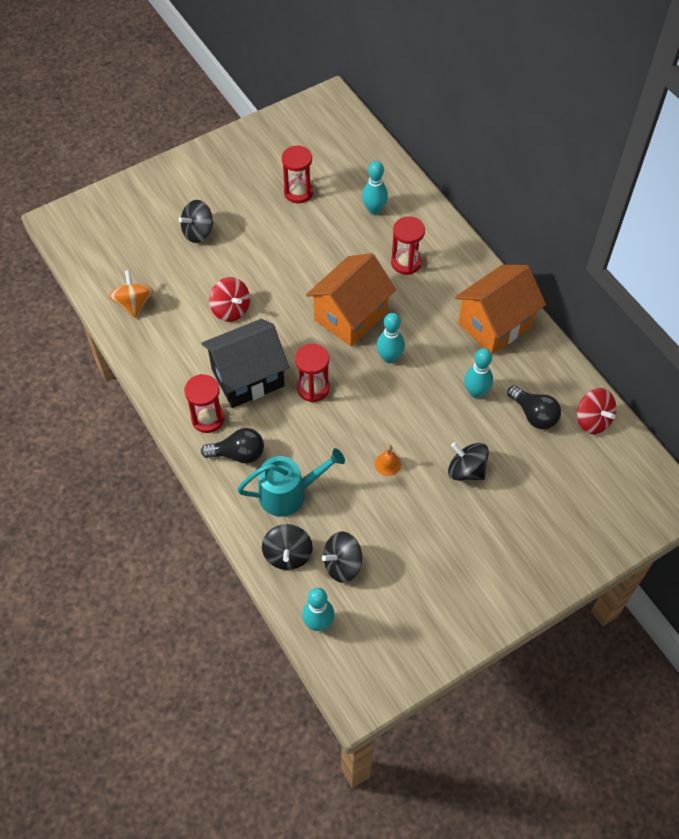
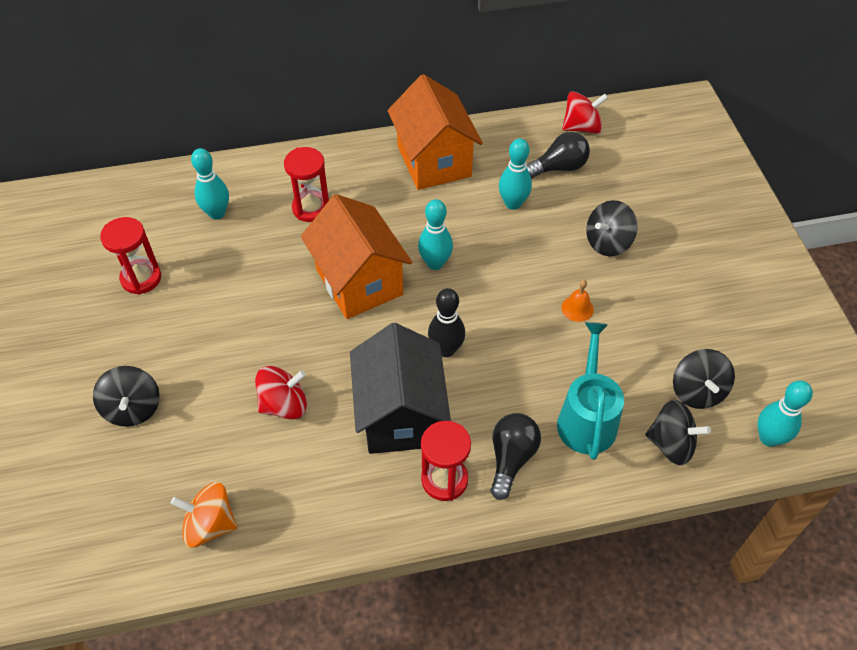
camera: 70 degrees left, 5 degrees down
(313, 388) = (446, 349): red hourglass -> black bowling pin

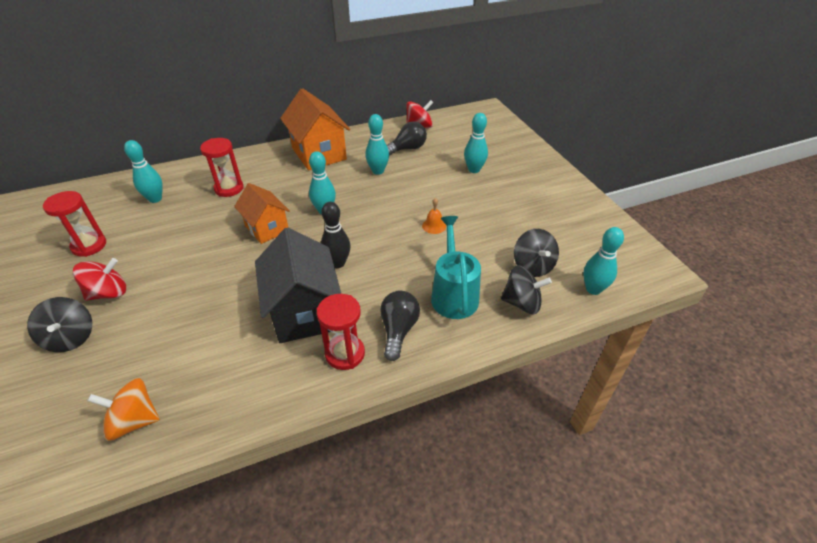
camera: 10 degrees left, 10 degrees down
(284, 405) = (206, 317): red spinning top -> red spinning top (108, 293)
(359, 282) = (267, 228): orange house -> orange house, size x0.64
(608, 242) = (448, 185): black spinning top -> none
(648, 218) = (474, 170): none -> turquoise bowling pin

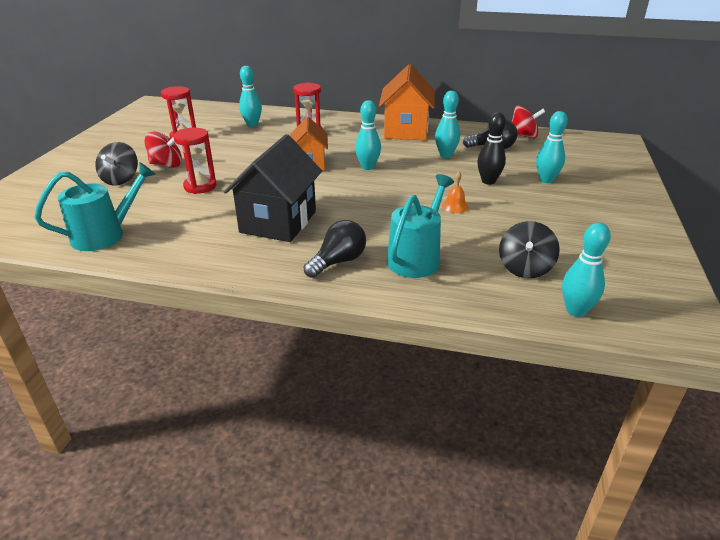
camera: 35 degrees right, 10 degrees down
(134, 421) = (105, 235): orange spinning top -> turquoise watering can
(338, 263) = (339, 202): black bowling pin -> black bowling pin (488, 181)
(345, 354) = (278, 258): red hourglass -> red hourglass (200, 186)
(522, 303) = (479, 289): black spinning top -> none

